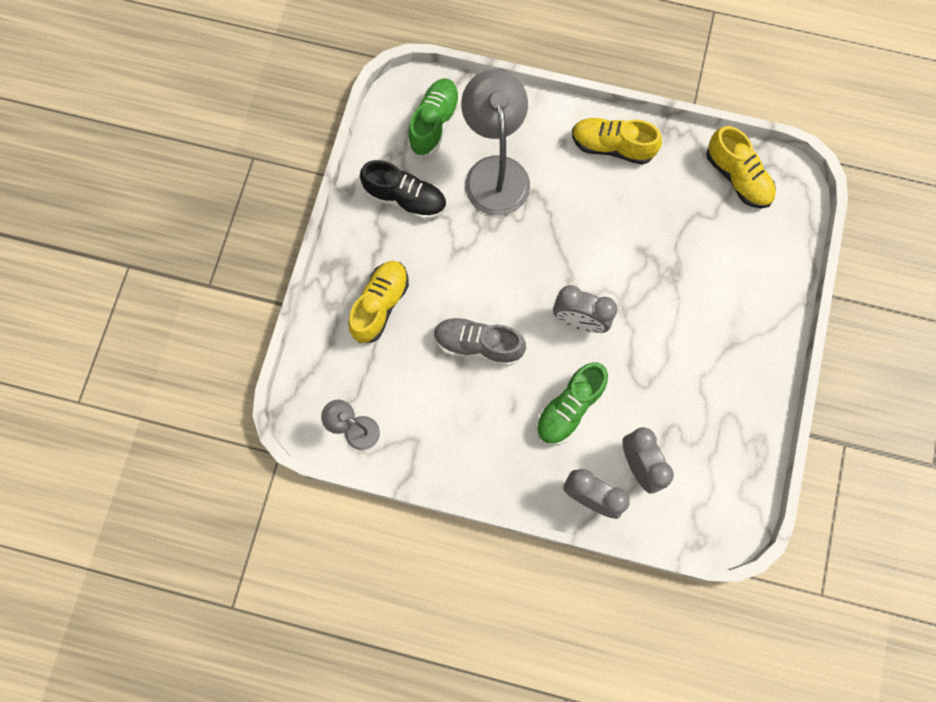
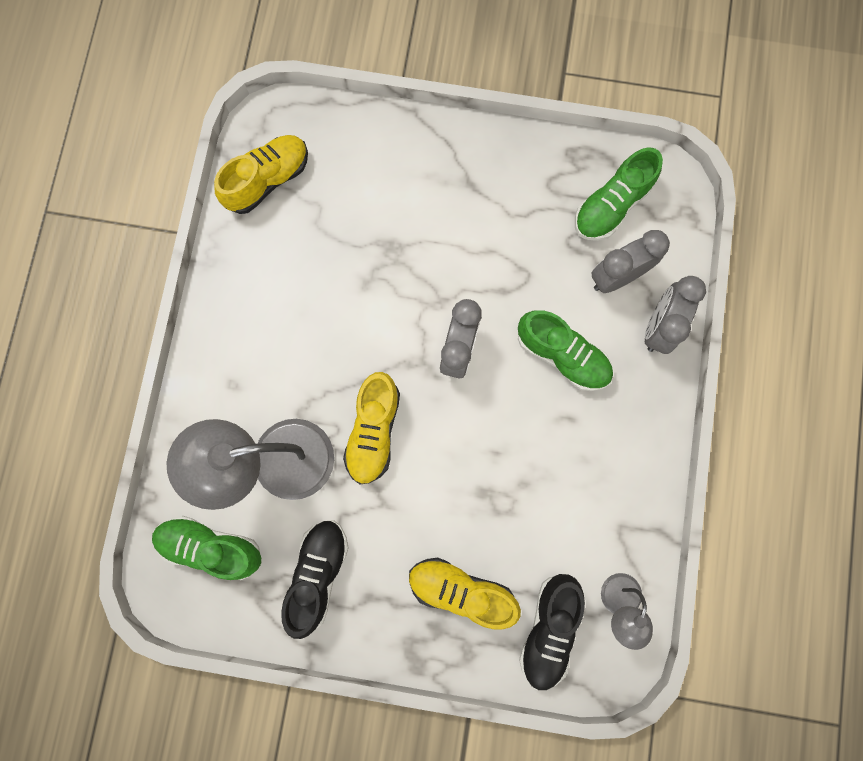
camera: 95 degrees left, 5 degrees up
(342, 371) = (548, 628): none -> black shoe
(478, 345) = (499, 465): grey shoe -> none
(612, 147) = (235, 323): yellow shoe -> yellow shoe (373, 431)
(708, 469) = (611, 205): none -> green shoe

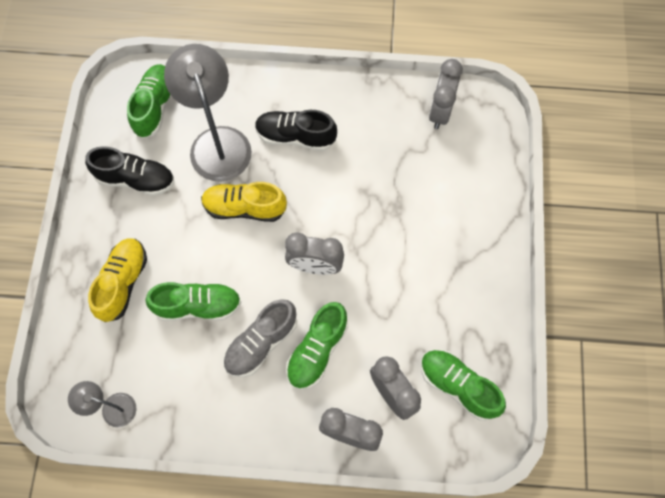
camera: 85 degrees right, 10 degrees down
(268, 180) = (440, 112): yellow shoe -> grey clock
(498, 495) = (198, 306): none -> green shoe
(548, 628) = (93, 352): black shoe -> black shoe (295, 137)
(549, 420) = (261, 343): none -> grey shoe

